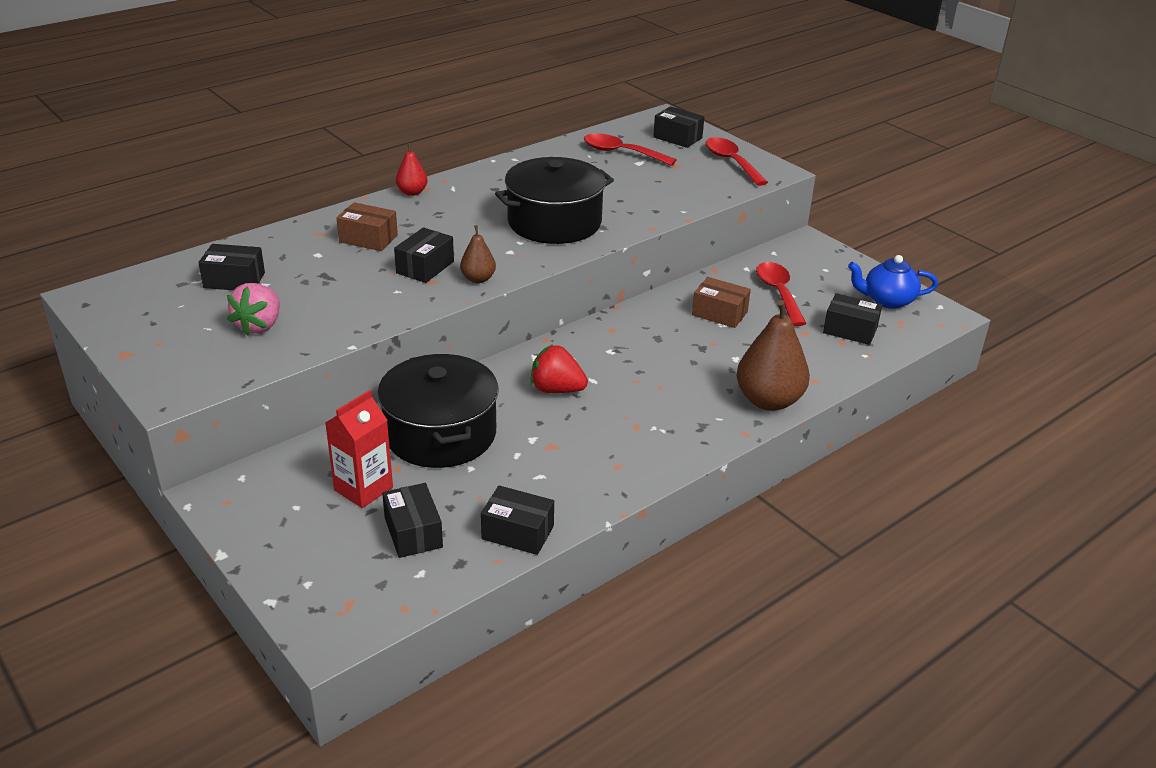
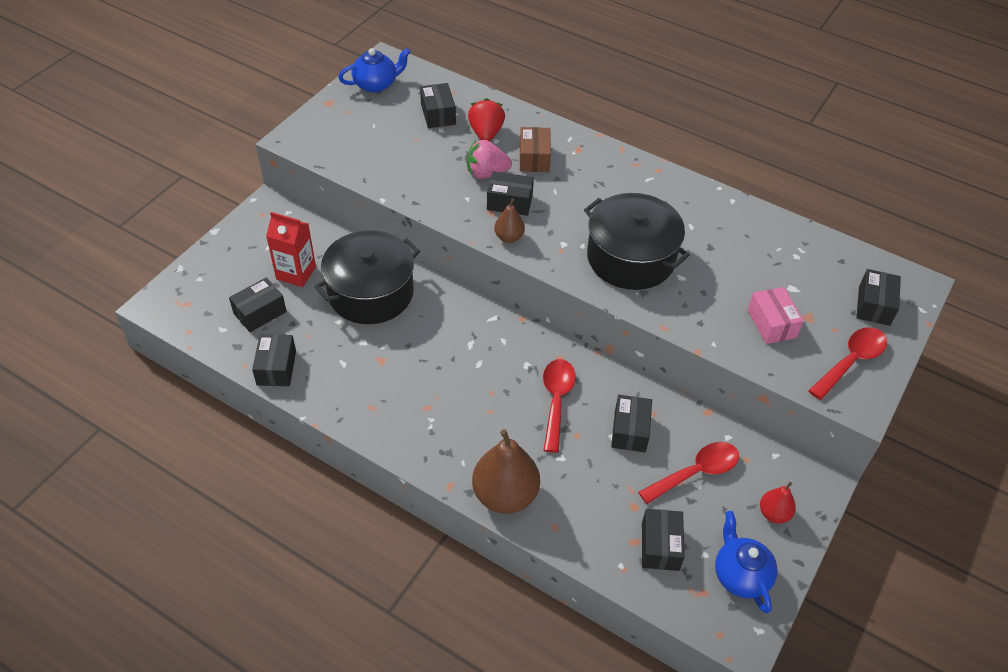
camera: 70 degrees right, 15 degrees up
(128, 311) = (376, 84): none -> blue teapot
(259, 326) = (387, 147): pink strawberry -> pink strawberry (486, 173)
(412, 192) = (624, 158): red pear -> red pear (774, 514)
(556, 389) = (455, 344): red strawberry -> red strawberry (486, 133)
(622, 153) = (803, 270): red spoon -> red spoon (556, 401)
(674, 181) = (771, 324): none -> pink box
(719, 313) = (630, 431): brown box -> black box

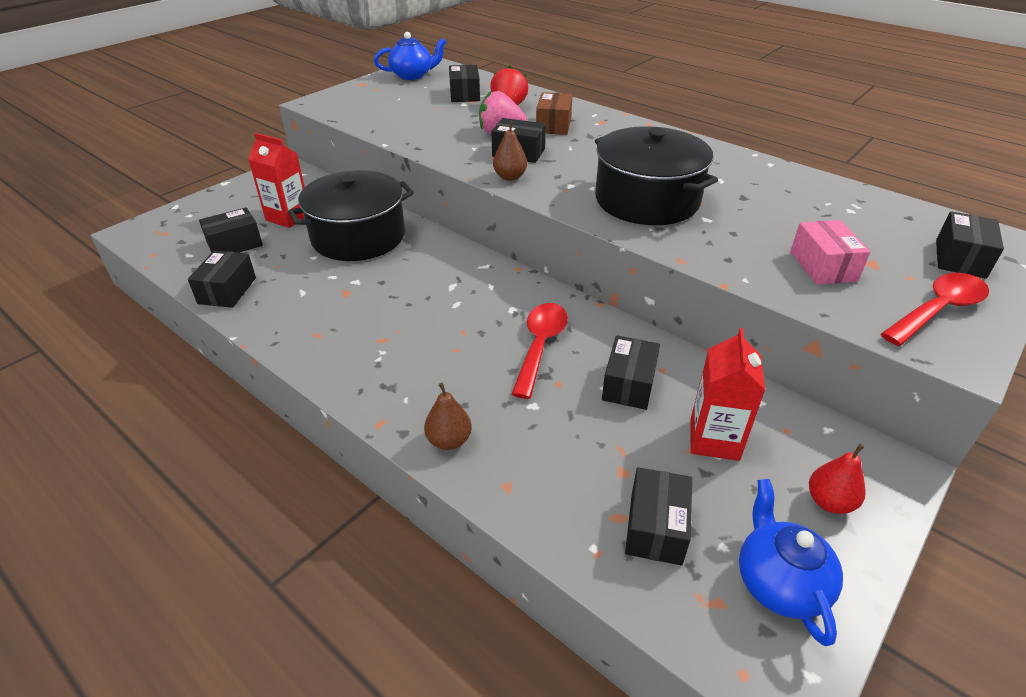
camera: 10 degrees right, 10 degrees down
(505, 495) = (449, 441): brown pear -> brown pear, size x0.52
(695, 473) = (714, 439): red spoon -> red carton

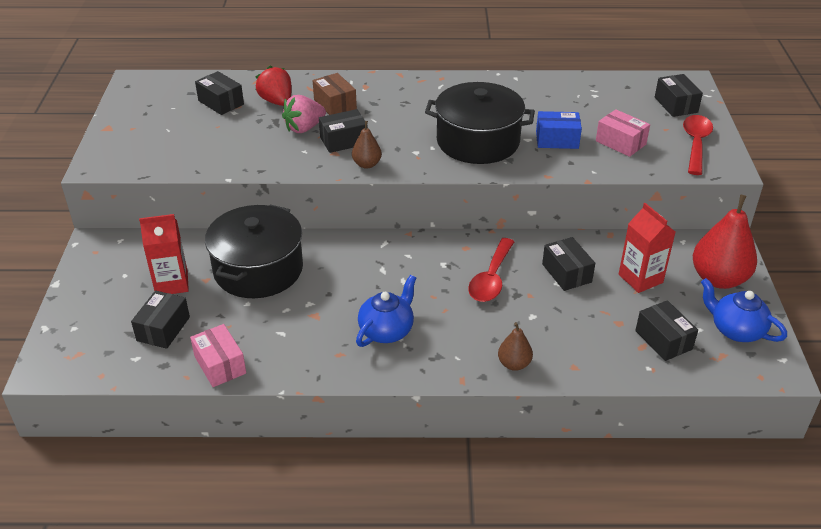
camera: 40 degrees left, 0 degrees up
(227, 290) = (220, 365): black box -> pink box
(412, 75) = (142, 100): blue teapot -> blue teapot (387, 330)
(540, 346) = (491, 278): red spoon -> red spoon turned 135 degrees counterclockwise
(741, 232) = (557, 140): none -> blue box
(829, 502) = (718, 279): red pear -> red pear, size x1.94

